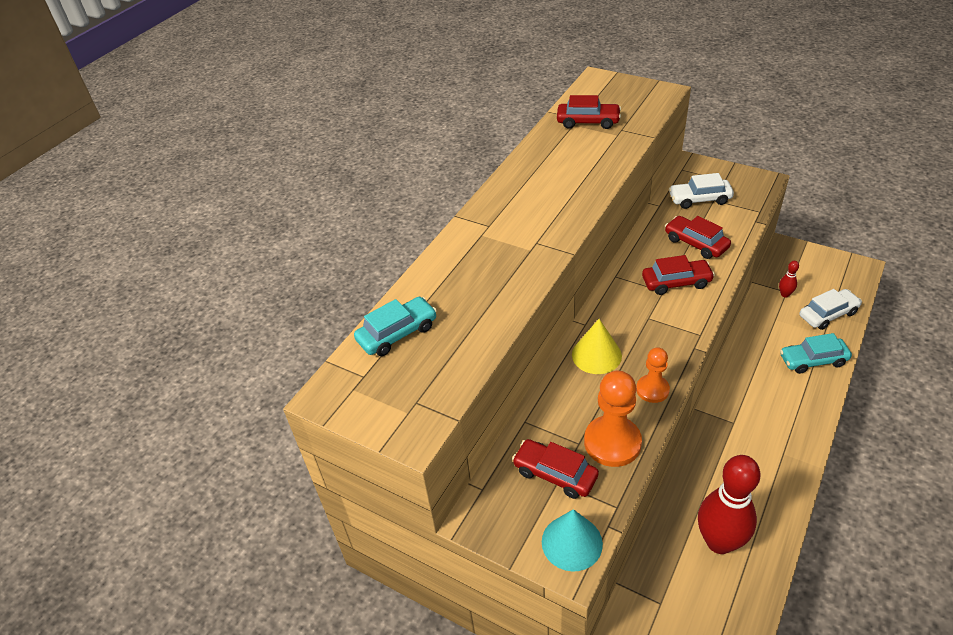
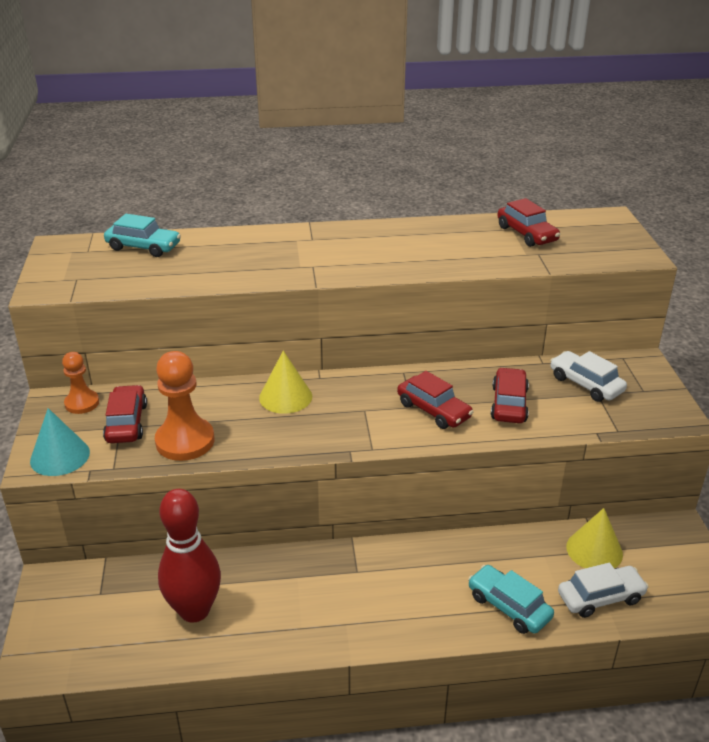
camera: 50 degrees right, 10 degrees down
(652, 390) = (269, 443): orange pawn -> orange pawn (82, 403)
(785, 294) = (594, 550): red bowling pin -> yellow cone
(828, 314) = (600, 597): white car -> white car turned 45 degrees counterclockwise

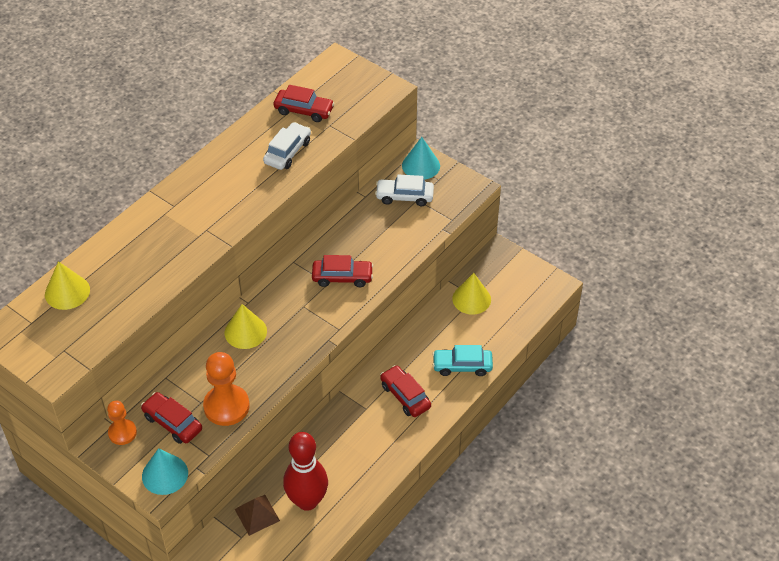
camera: 45 degrees left, 15 degrees up
(138, 585) = (257, 515): none -> brown pyramid
(143, 247) = (67, 292): turquoise car -> yellow cone
(509, 404) = (378, 242): red car -> red car (405, 396)
(600, 597) = (499, 325): white car -> white car (287, 152)
(636, 370) = (421, 165): none -> turquoise cone

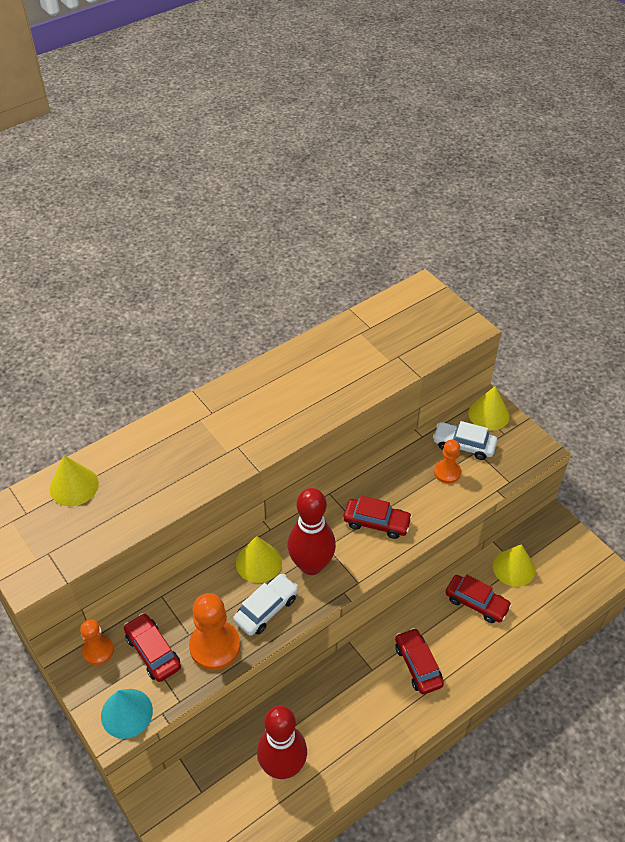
camera: 15 degrees right, 0 degrees up
(257, 515) = (225, 768): brown pyramid -> none
(287, 152) = (346, 377): white car -> white car (266, 609)
(293, 324) = (311, 565): none -> red bowling pin
(304, 110) = (375, 335): red car -> red car (476, 603)
(395, 223) = (447, 472): none -> orange pawn
(421, 165) = (488, 414): turquoise cone -> yellow cone
(462, 366) = (487, 644): turquoise car -> none

